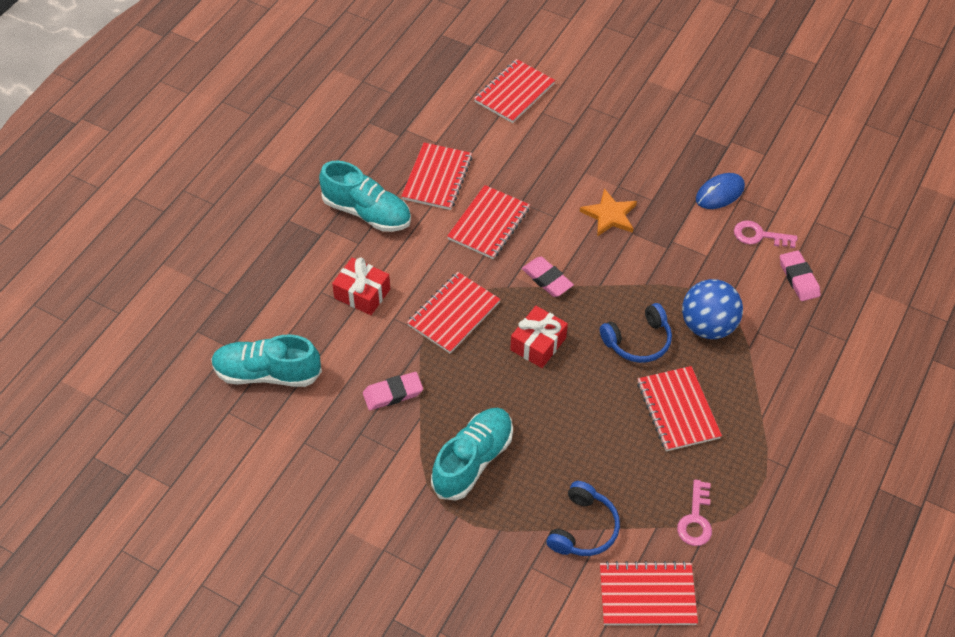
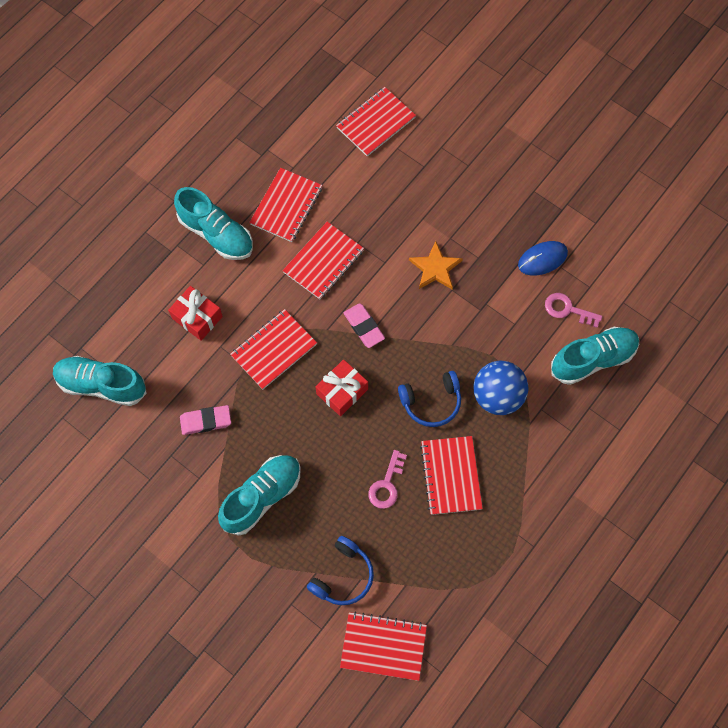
camera: 10 degrees right, 15 degrees up
(695, 519) = (441, 583): pink key -> pink key (387, 484)
(798, 278) = (592, 359): pink eraser -> turquoise shoe

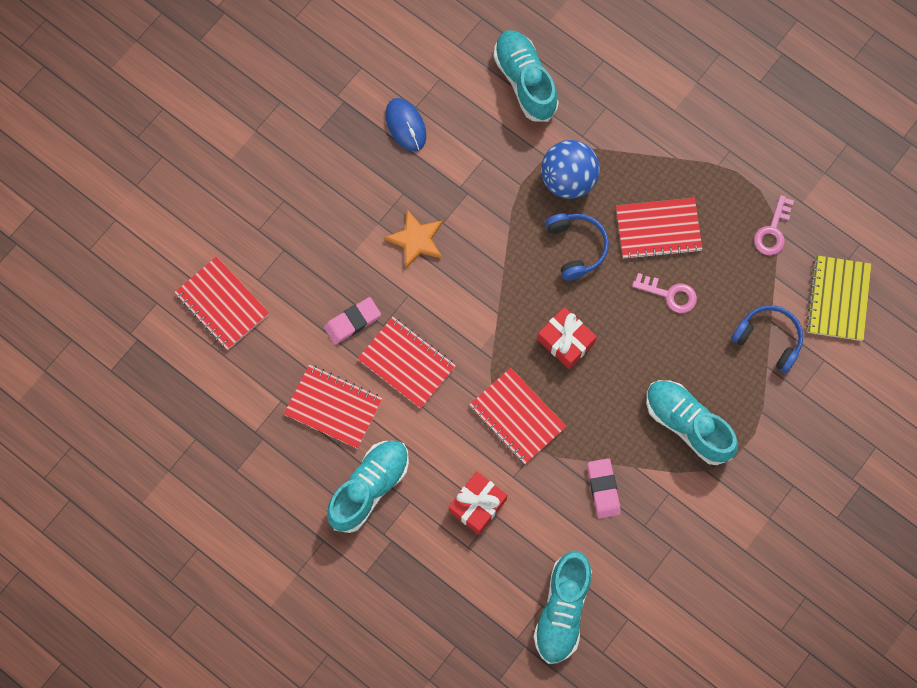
camera: 90 degrees left, 5 degrees up
(364, 327) = (488, 318): pink eraser -> pink eraser (352, 322)
(383, 646) = (838, 299): red notebook -> yellow notebook
(568, 310) = (467, 102): pink key -> pink key (773, 231)

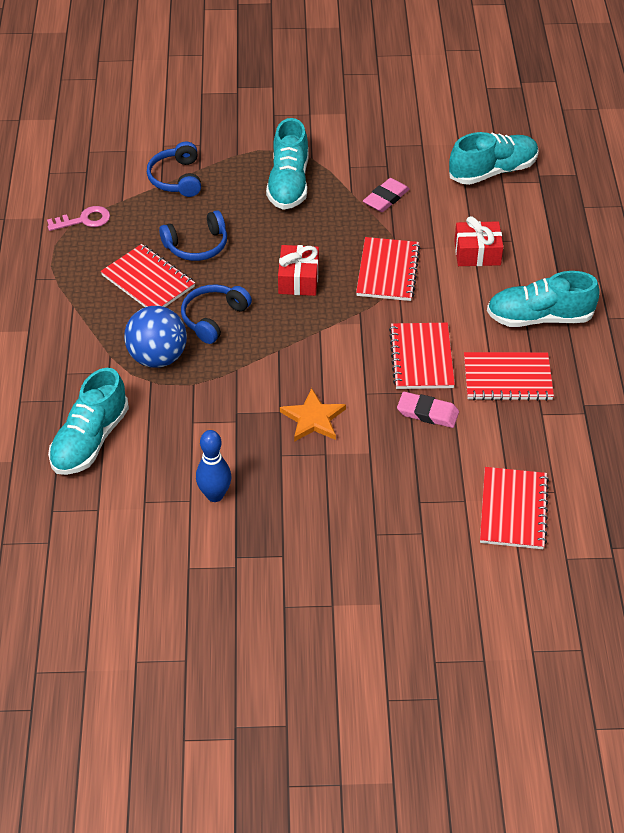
camera: 130 degrees left, 25 degrees down
(333, 407) = (507, 378): red notebook -> red notebook turned 75 degrees counterclockwise
(405, 125) = (215, 495): blue mouse -> blue bowling pin
(669, 294) = (197, 245): pink key -> blue headphones
(838, 299) = (106, 161): yellow notebook -> none

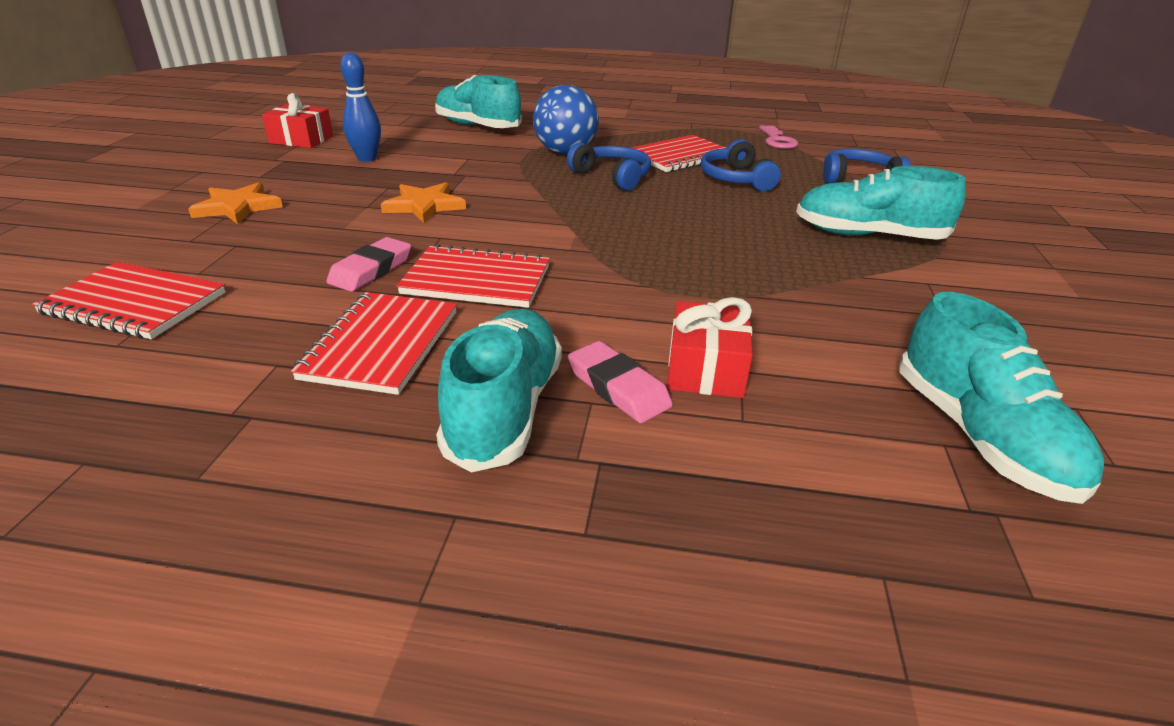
camera: 100 degrees right, 15 degrees down
(298, 279) = (666, 222): red gift -> red gift (301, 140)
(355, 535) = (238, 207): none -> orange star
(386, 198) = (852, 302): pink eraser -> pink eraser (618, 387)
(387, 271) = (671, 280): red notebook -> none

